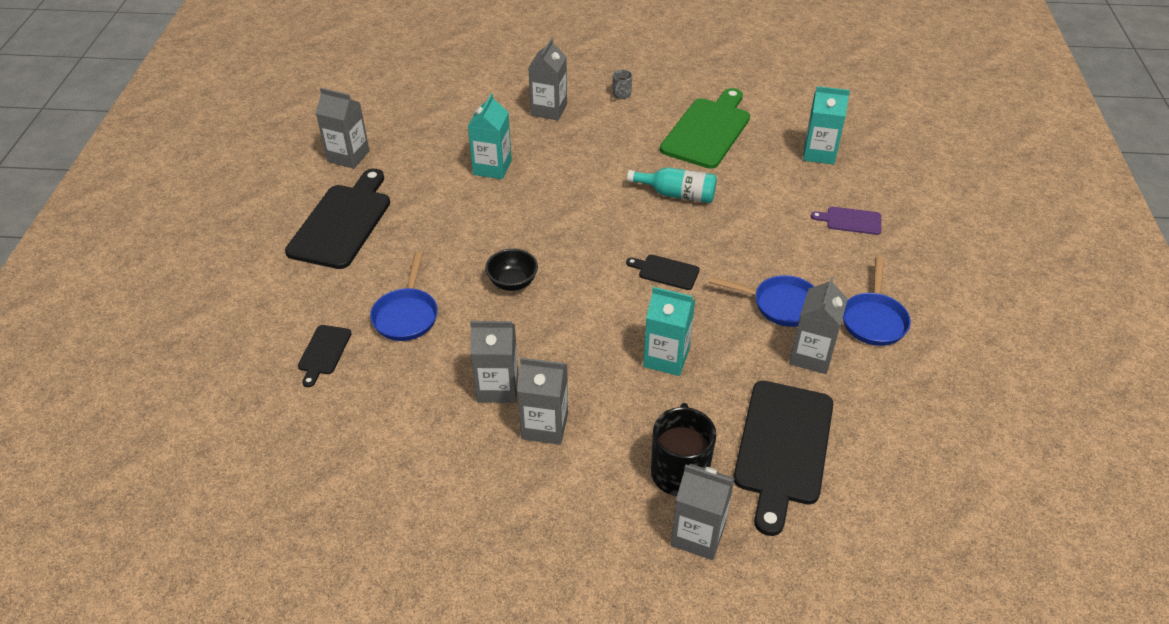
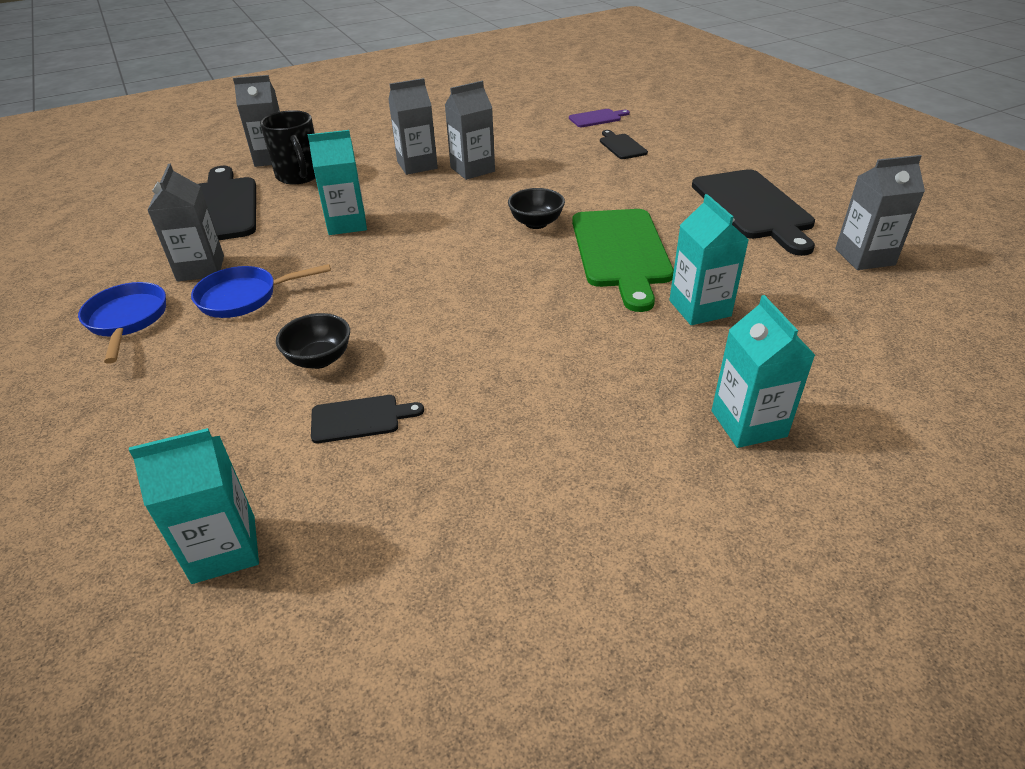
camera: 150 degrees right, 5 degrees down
(406, 315) = (595, 178): blue pan -> none
(549, 110) = (748, 423): grey carton -> turquoise carton
(621, 95) = (676, 517): grey mug -> none
(666, 272) = (390, 282): black cutting board -> black cutting board (360, 418)
(677, 194) = (435, 369): turquoise bottle -> none
(707, 130) = (459, 505): green cutting board -> green cutting board (621, 252)
(743, 229) = (319, 359): none -> black bowl
(850, 221) = (156, 432): purple cutting board -> purple cutting board (597, 118)

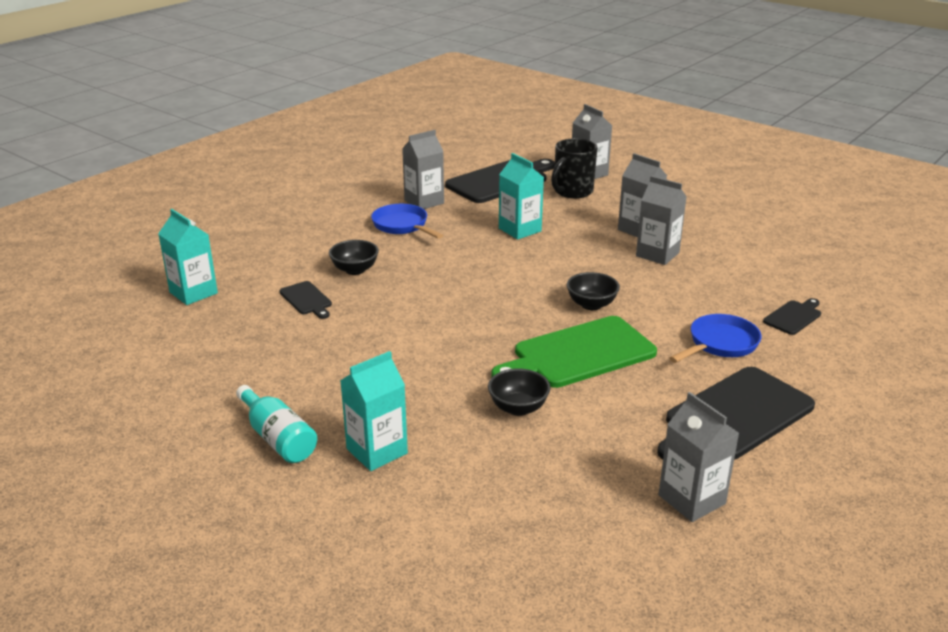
camera: 65 degrees right, 10 degrees down
(127, 320) = (356, 201): blue pan -> blue pan (720, 344)
(597, 118) = (845, 290): purple cutting board -> none
(694, 509) = (278, 438): none -> turquoise bottle
(699, 308) = (518, 408): turquoise carton -> black bowl

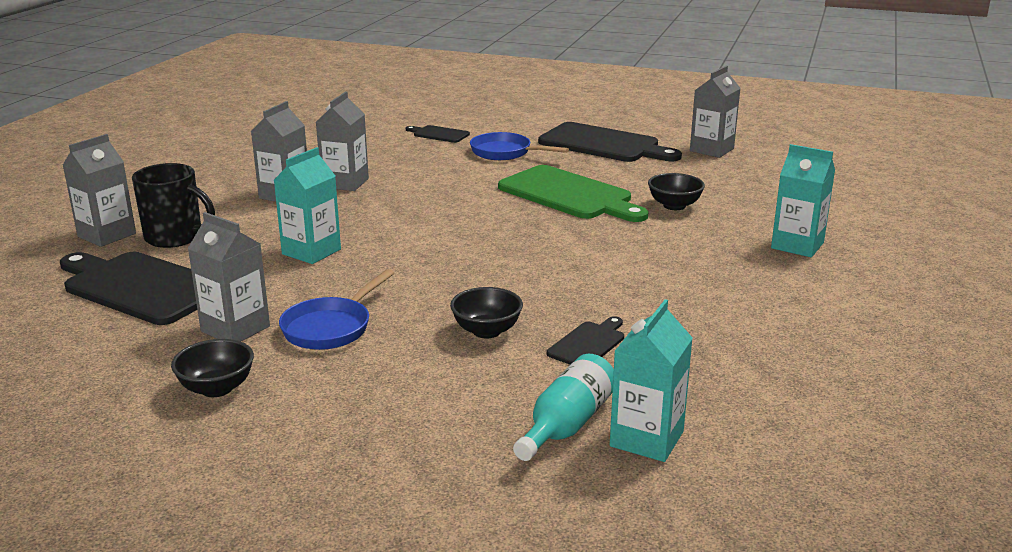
camera: 110 degrees left, 5 degrees down
(278, 438) = (839, 289): turquoise bottle -> turquoise bottle (566, 425)
(591, 305) = (474, 199): black bowl -> black bowl (217, 388)

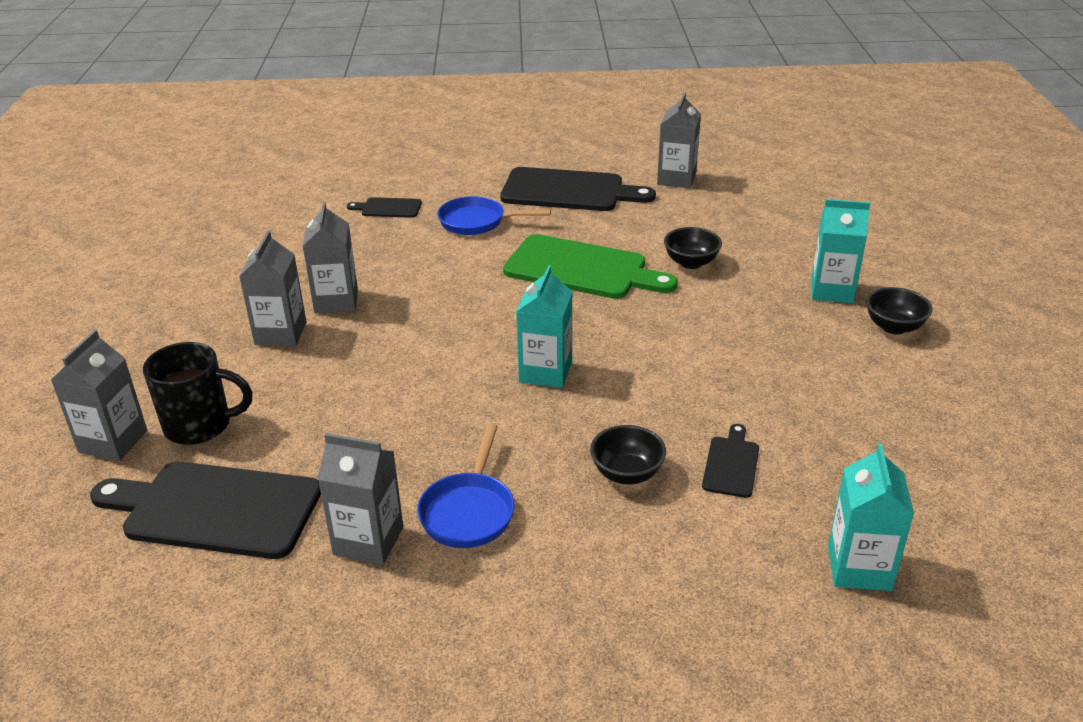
camera: 20 degrees left, 10 degrees up
(217, 388) = (410, 629): black bowl -> black bowl (894, 327)
(311, 252) = (371, 410): turquoise carton -> turquoise carton (545, 372)
(566, 425) = (780, 572): turquoise bottle -> none

